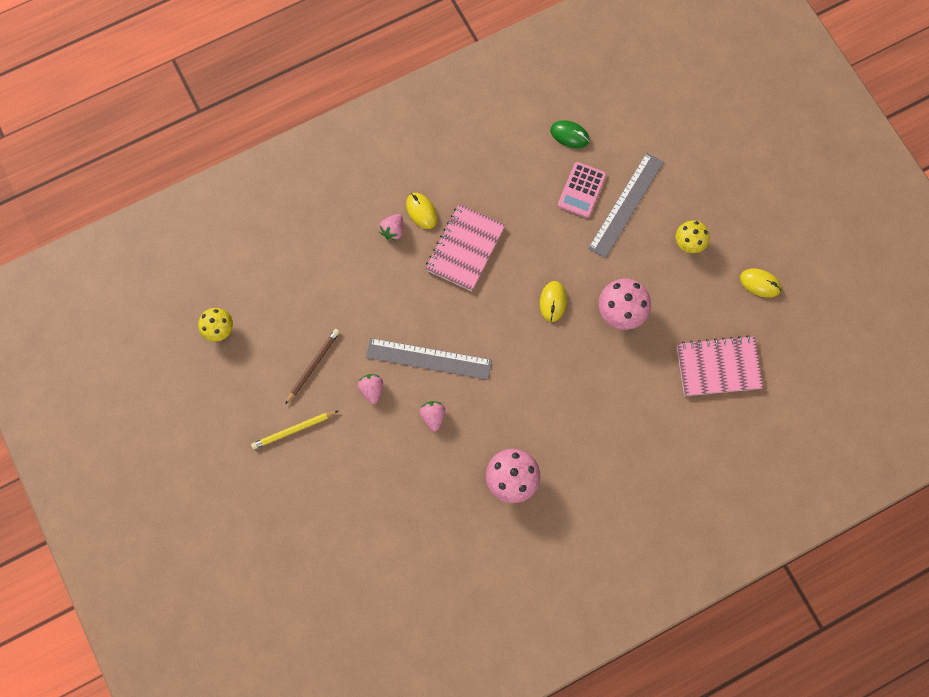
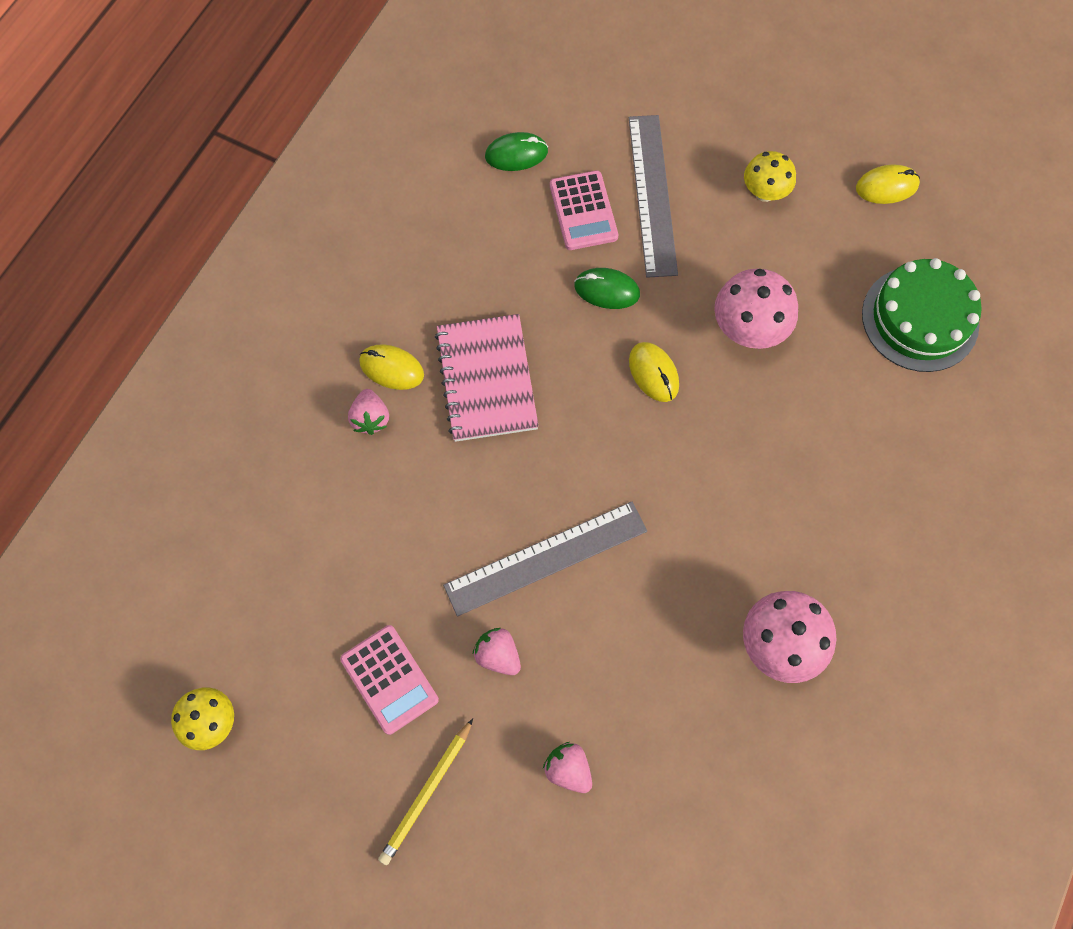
camera: 35 degrees left, 5 degrees down
(313, 365) = (389, 679): brown pencil -> pink calculator
(433, 416) = (610, 633): pink strawberry -> pink strawberry (568, 769)
(561, 242) = (606, 290): none -> green mouse
(718, 367) = (920, 318): pink notebook -> green cake

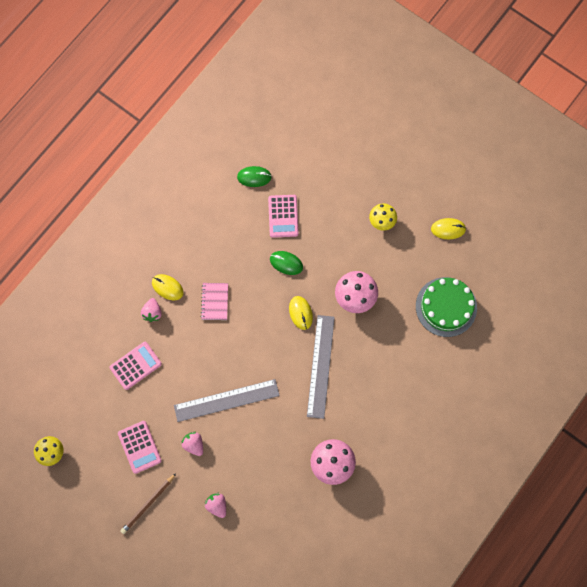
camera: 10 degrees right, 5 degrees up
(355, 522) = (135, 365): none -> pink calculator
(427, 792) = (148, 504): yellow pencil -> brown pencil
(486, 379) = (214, 302): pink notebook -> pink notebook, size x0.59
(652, 194) = (321, 213): grey ruler -> grey ruler (320, 366)

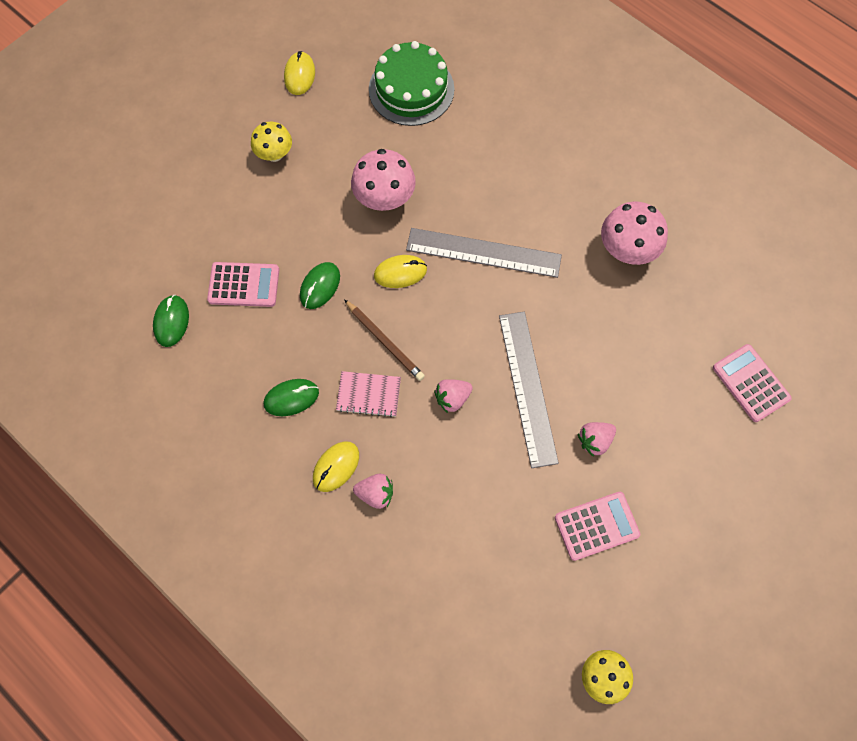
camera: 85 degrees left, 5 degrees down
(135, 365) = (462, 525): pink calculator -> pink calculator (750, 383)
(148, 504) = (687, 517): brown pencil -> brown pencil (384, 341)
(209, 255) = (291, 398): none -> green mouse
(217, 505) = (688, 412): pink strawberry -> pink strawberry (452, 398)

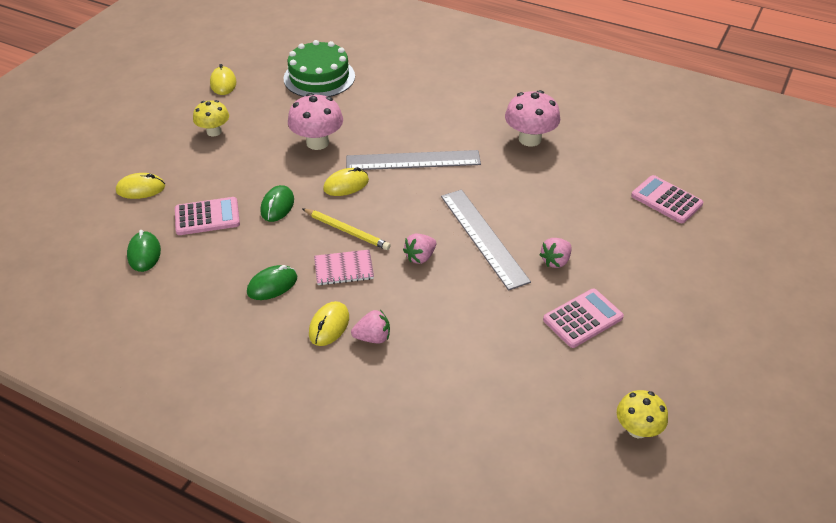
camera: 15 degrees left, 25 degrees down
(182, 226) = (141, 189): none -> yellow mouse
(384, 341) = (346, 231): brown pencil -> yellow pencil

